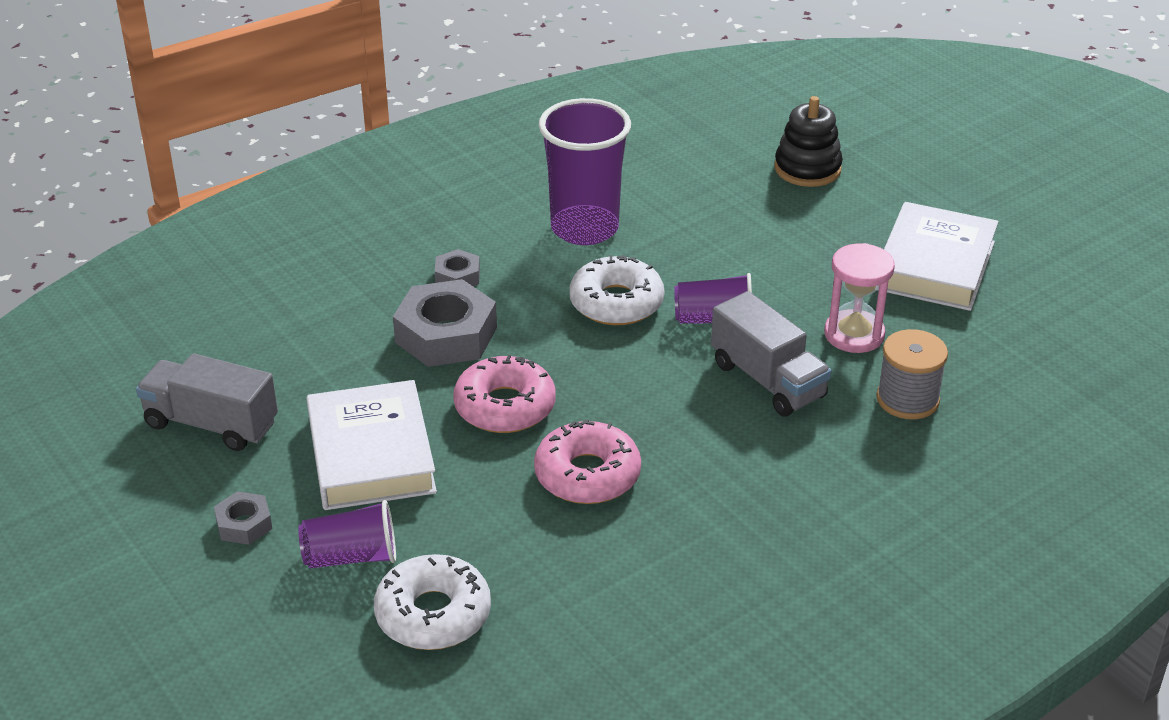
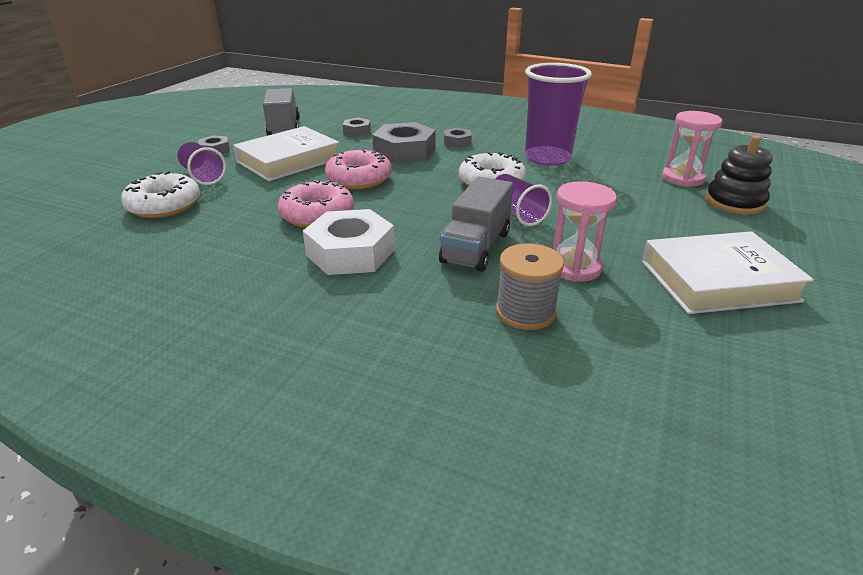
camera: 60 degrees right, 5 degrees down
(313, 352) = (357, 131): none -> grey nut
(710, 475) = (351, 252): none -> white nut
(727, 166) = (682, 178): none -> pink hourglass

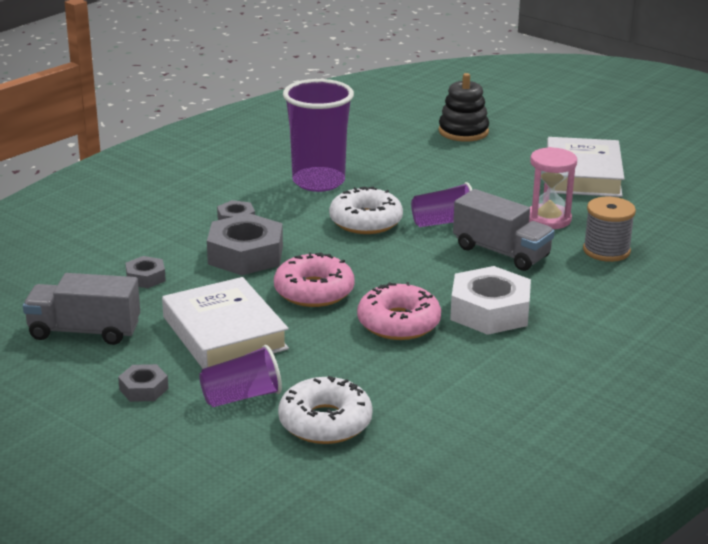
camera: 75 degrees left, 5 degrees down
(682, 178) = (405, 136): pink hourglass -> none

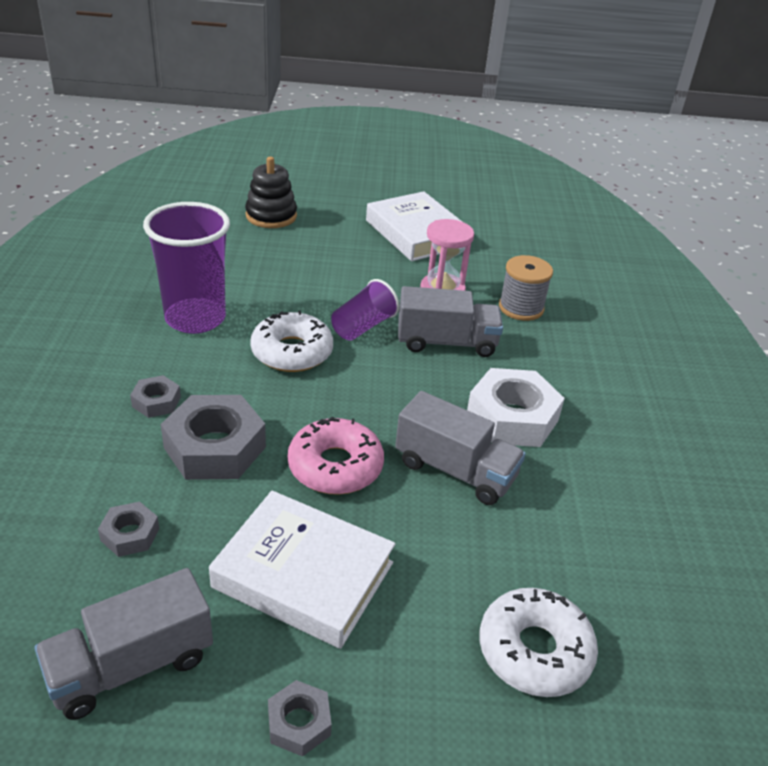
camera: 40 degrees left, 10 degrees up
(242, 397) = (418, 665): purple cup -> none
(398, 323) = (455, 470): pink donut -> grey truck

